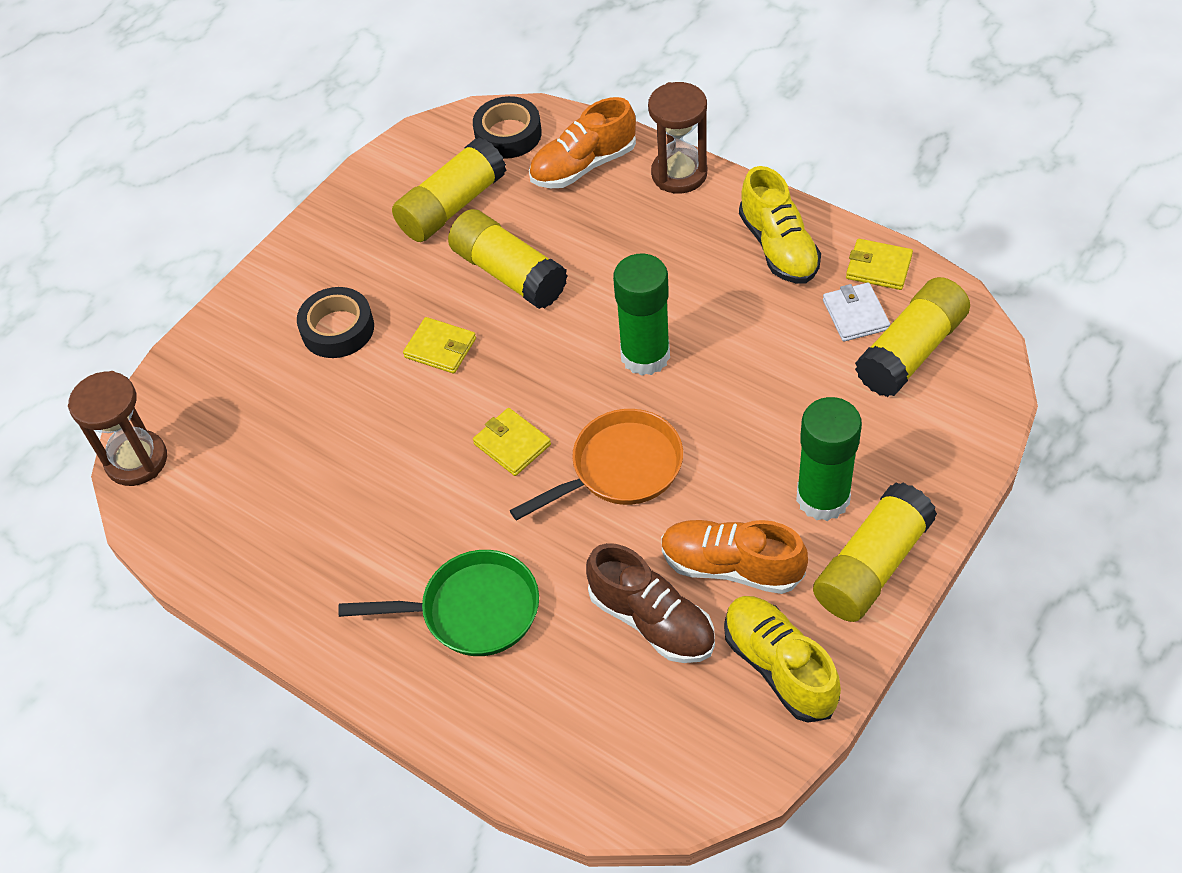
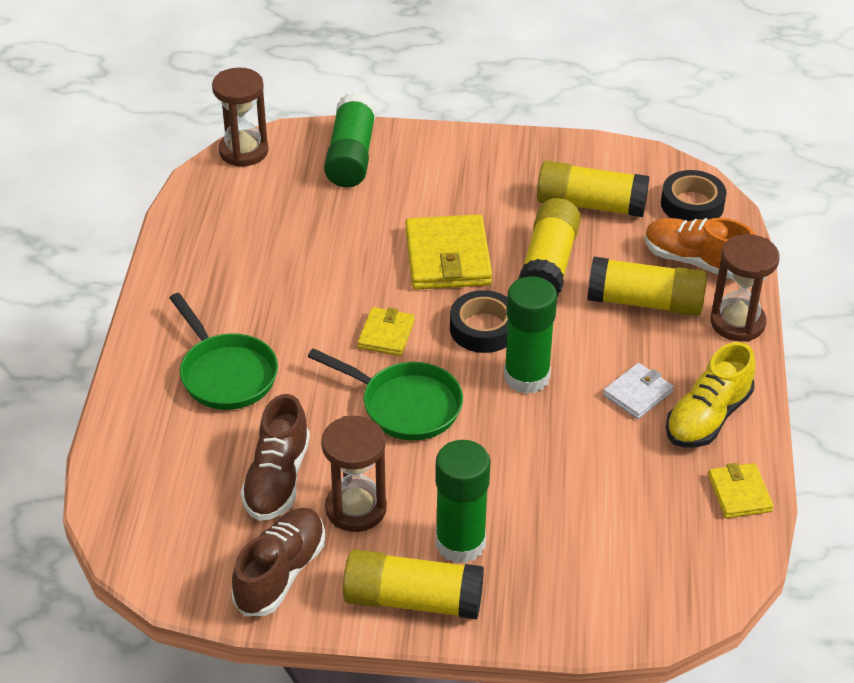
camera: 55 degrees right, 10 degrees down
(225, 366) = (351, 156): none -> green glue stick
(337, 329) = (425, 196): black tape -> black tape (483, 328)
(440, 348) = (447, 257): yellow wallet -> yellow wallet, size x1.82
(620, 468) = (405, 405): orange pan -> green pan
(731, 566) = (356, 508): orange shoe -> brown hourglass
(779, 666) = (280, 573): yellow shoe -> brown shoe
(855, 315) = (672, 496): white wallet -> white wallet (637, 393)
(911, 351) = (660, 549): yellow glue stick -> yellow glue stick (645, 302)

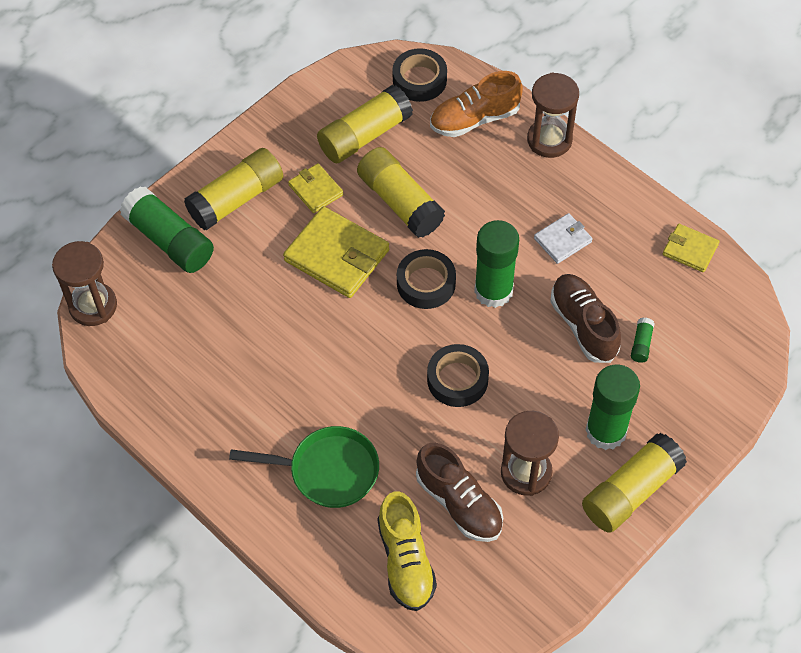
camera: 50 degrees left, 15 degrees up
(280, 573) = (546, 555): brown shoe -> brown shoe (583, 325)
(386, 334) = (379, 345): yellow wallet -> yellow wallet (316, 190)
(405, 405) = (457, 379): green pan -> black tape
(587, 516) = (641, 344): none -> green glue stick
(637, 393) = (562, 240): white wallet -> white wallet turned 60 degrees clockwise
(645, 302) = (486, 175): yellow glue stick -> yellow glue stick (237, 199)
(707, 417) = (615, 218): yellow shoe -> yellow shoe (406, 561)

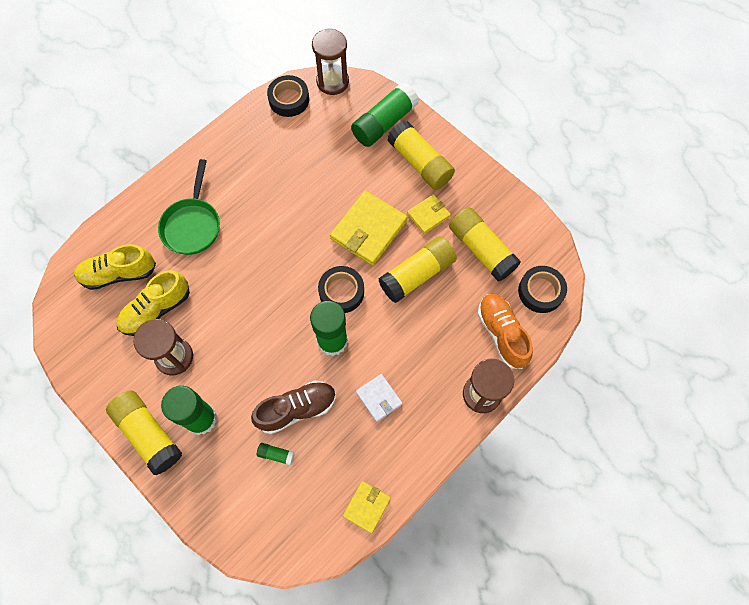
camera: 90 degrees right, 10 degrees up
(457, 379) = (256, 312): black tape -> black tape (289, 99)
(459, 503) = (156, 309): brown shoe -> yellow shoe

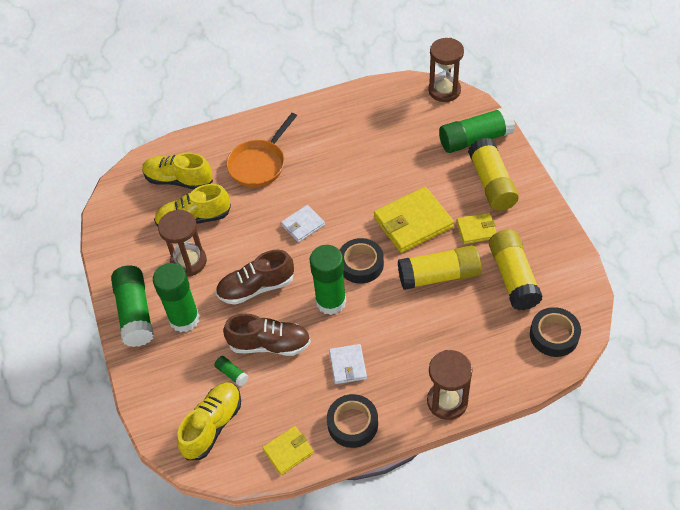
camera: 30 degrees right, 15 degrees down
(148, 433) = (135, 313): yellow glue stick -> green glue stick
(192, 225) = (259, 164): green pan -> orange pan
(255, 356) = (256, 287): none -> brown shoe
(267, 273) = (303, 225): none -> white wallet
(284, 515) = (212, 425): none -> yellow shoe
(289, 99) = (396, 93): black tape -> black tape (352, 424)
(501, 334) = (494, 357): orange shoe -> none

